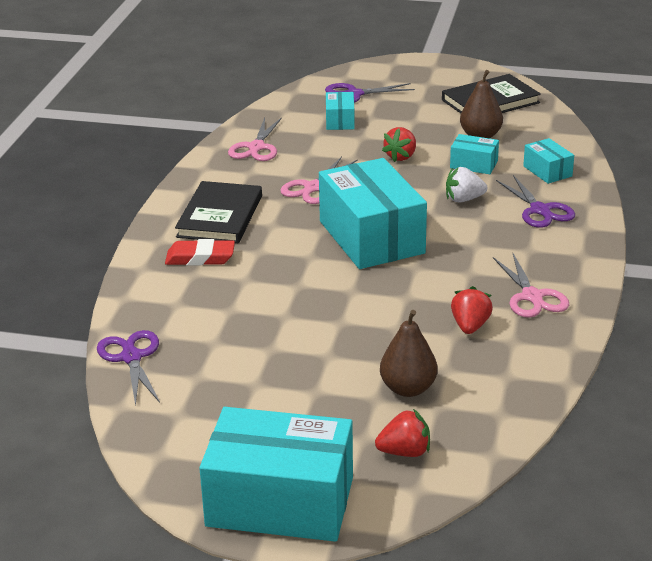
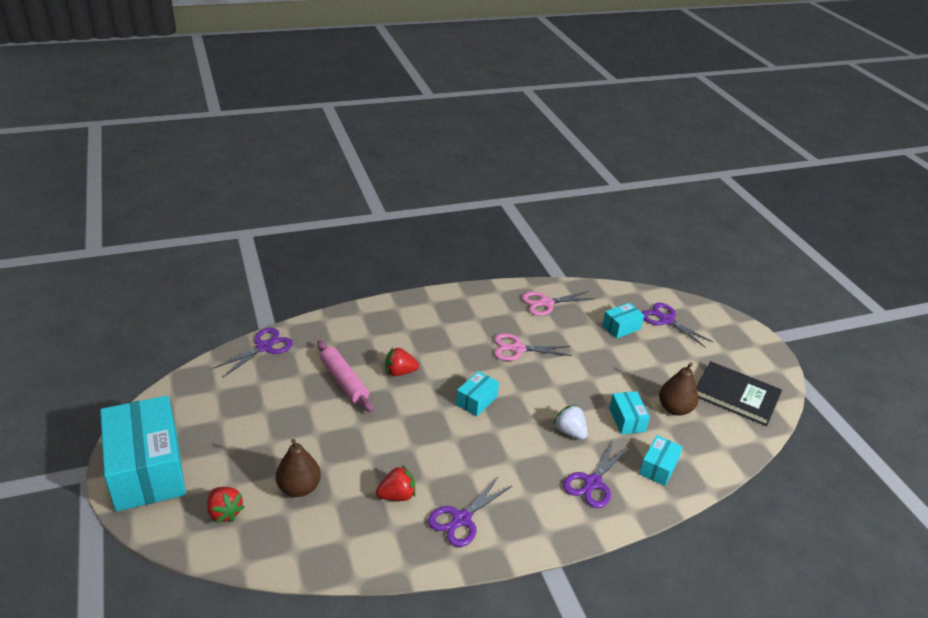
camera: 55 degrees right, 5 degrees up
(200, 258) = (390, 332): red eraser -> none
(220, 216) = (445, 321): black book -> none
(257, 313) = (344, 381): none -> pink rolling pin
(371, 237) = (476, 401): turquoise box -> turquoise box, size x0.45
(401, 157) = (600, 376): red strawberry -> red strawberry (400, 372)
(532, 297) = (461, 519): pink scissors -> purple scissors

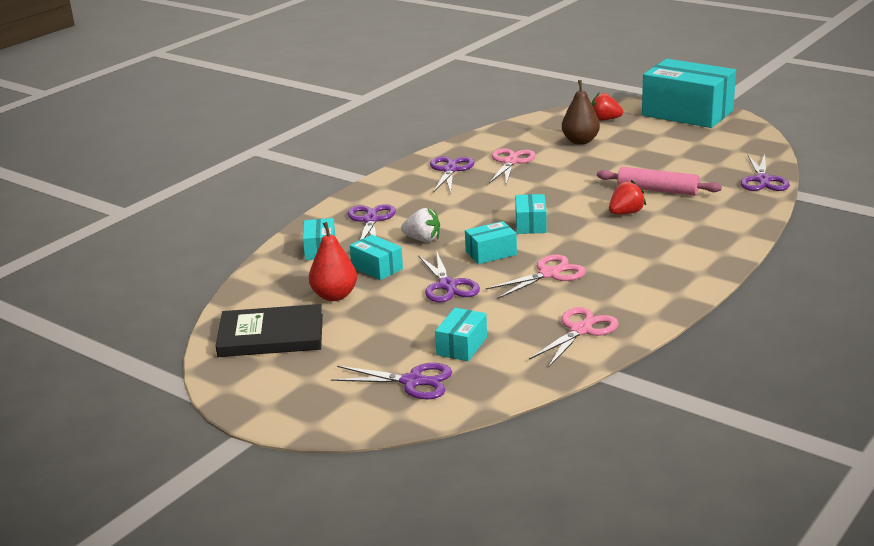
camera: 150 degrees right, 10 degrees down
(397, 495) = (510, 162): red strawberry -> pink scissors
(535, 388) = (491, 253): none -> turquoise box
(591, 375) = (448, 286): none -> purple scissors
(674, 409) = (334, 296): brown pear -> red pear

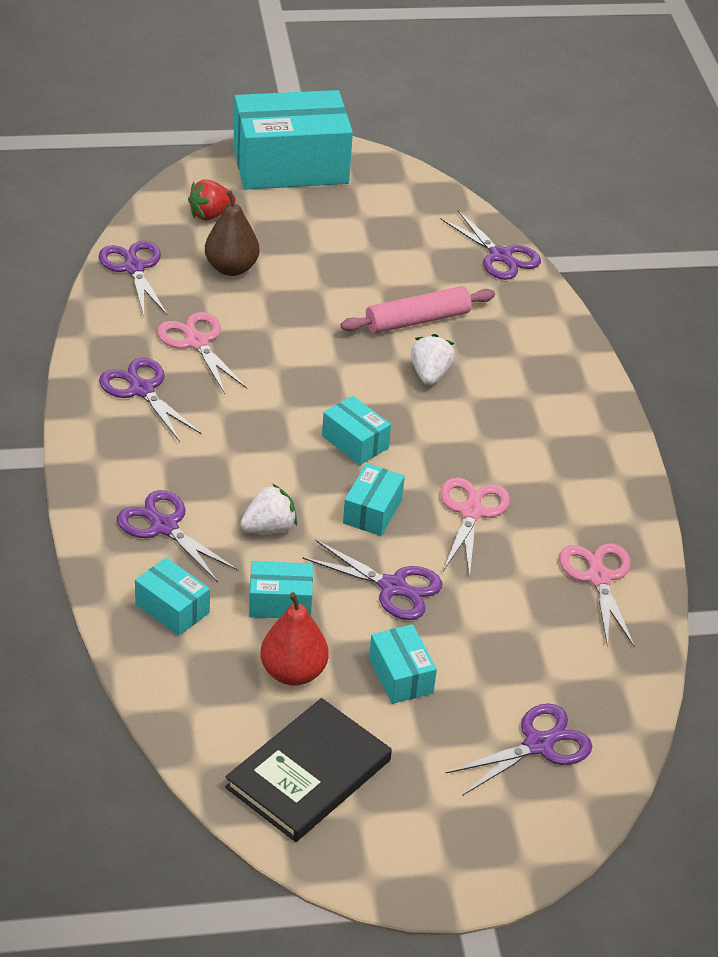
camera: 50 degrees left, 15 degrees up
(462, 346) = (520, 666): turquoise box -> turquoise box (401, 675)
(526, 127) = (134, 268): none -> purple scissors
(626, 213) = (430, 374): red strawberry -> white strawberry

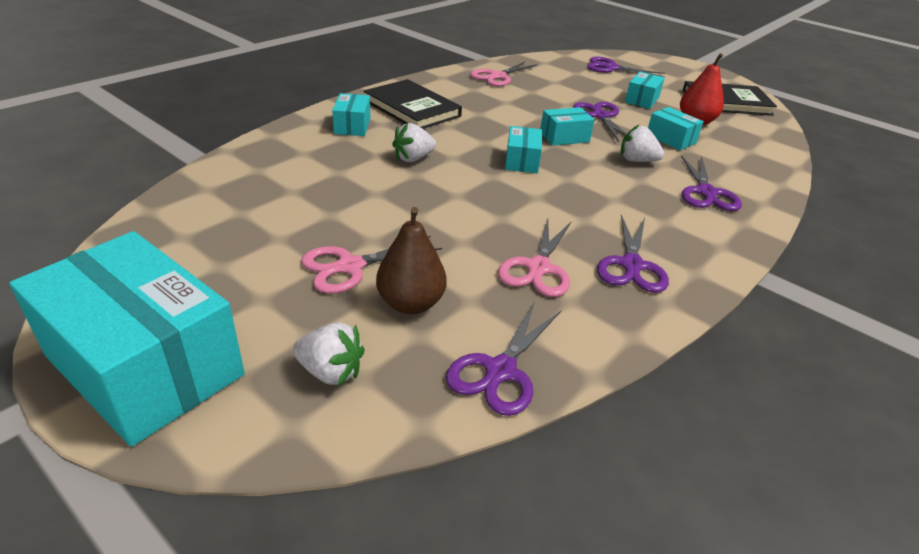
camera: 130 degrees left, 5 degrees down
(172, 608) = (740, 165): turquoise box -> turquoise box (352, 126)
(210, 215) = (330, 372): red strawberry -> white strawberry
(417, 320) = (356, 183): pink rolling pin -> none
(471, 512) = (512, 113): pink scissors -> pink scissors (350, 267)
(500, 256) = (215, 177): purple scissors -> none
(552, 437) = (412, 108): none -> black book

